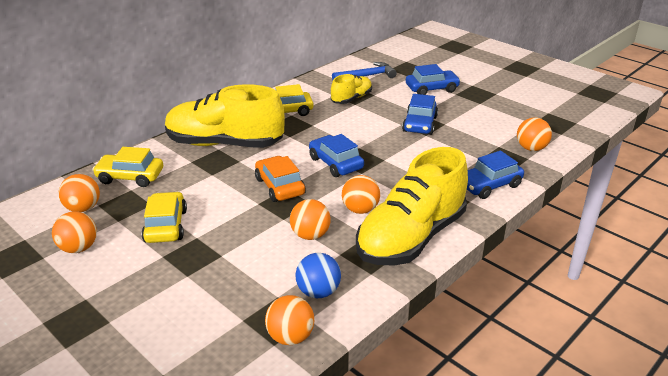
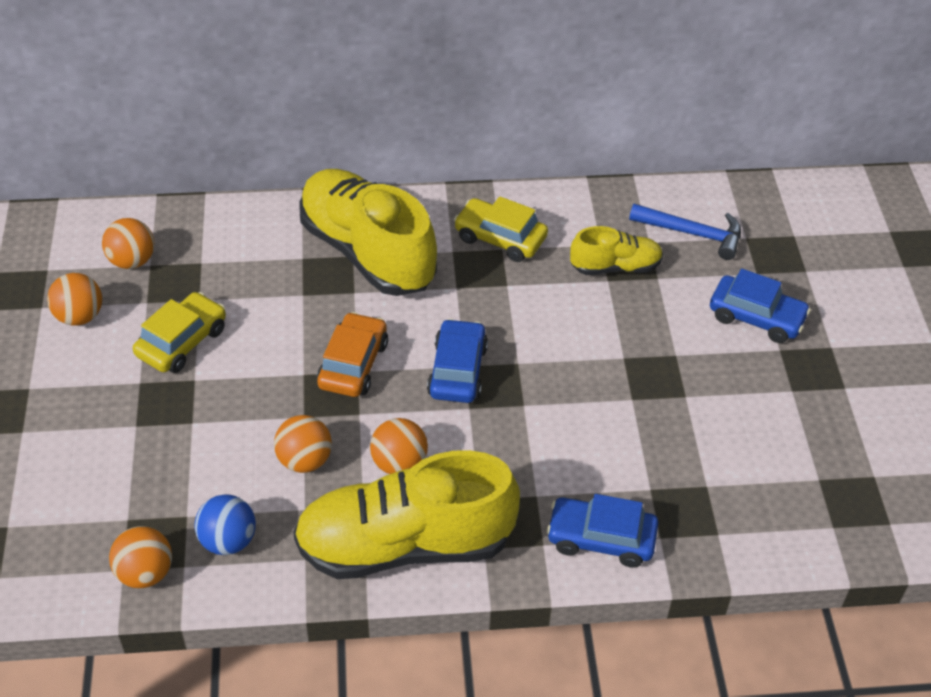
camera: 40 degrees right, 15 degrees up
(130, 177) = (218, 242): yellow car -> none
(420, 124) = (649, 374): blue car -> none
(531, 148) = (747, 521): orange ball -> none

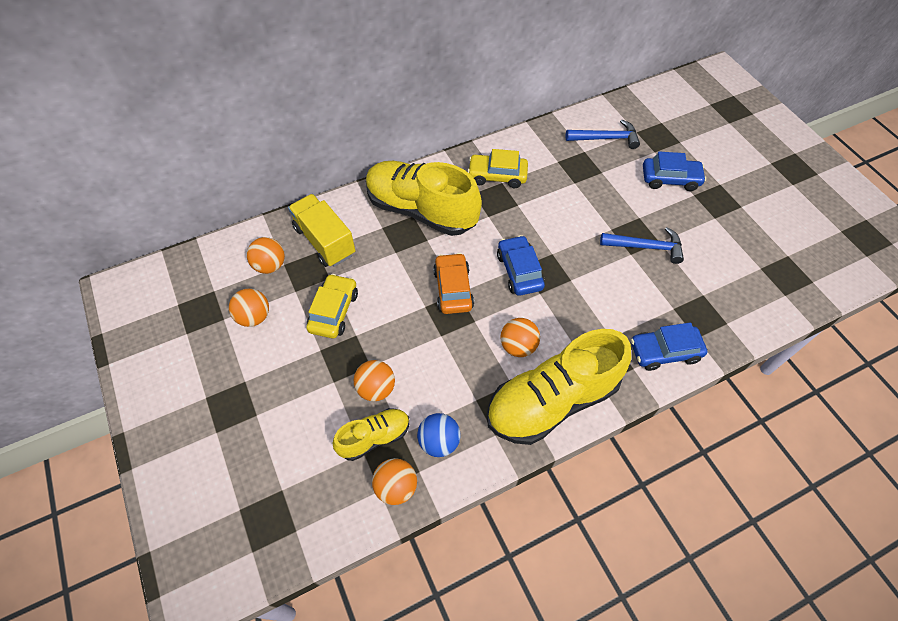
camera: 20 degrees left, 10 degrees up
(218, 252) = (325, 241): none -> yellow truck
(304, 460) = (458, 366): orange ball -> orange ball (376, 388)
(615, 267) = (574, 173): yellow shoe -> yellow shoe (374, 437)
(661, 397) = (646, 247): none -> blue hammer

